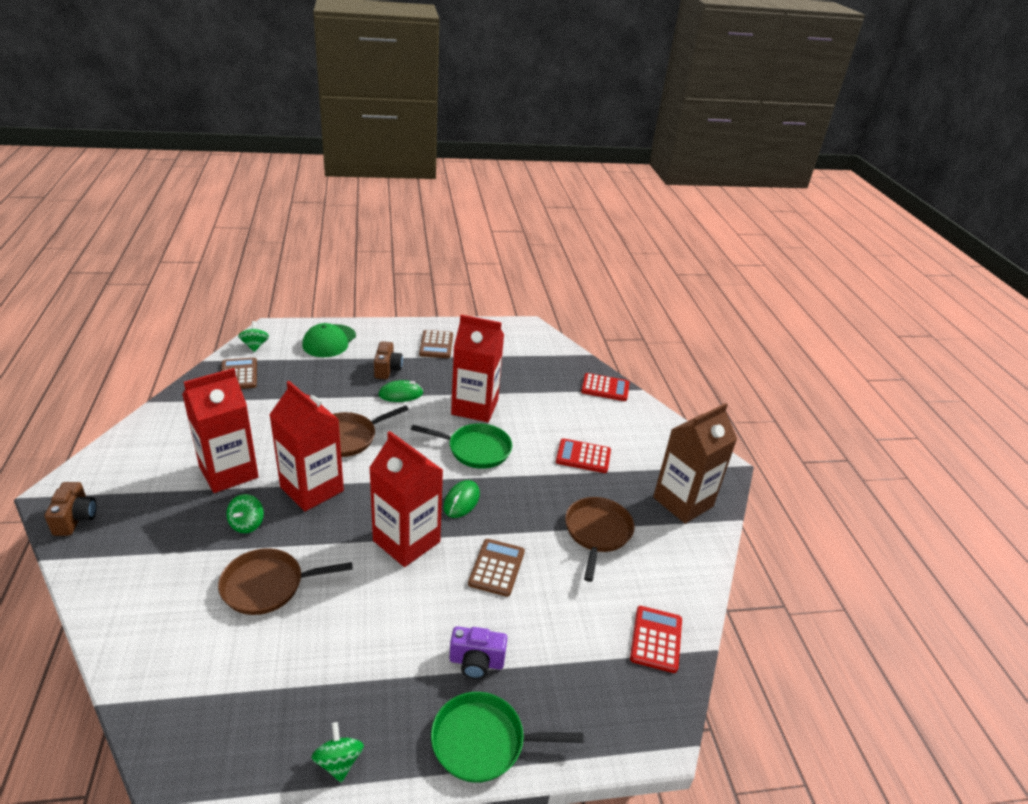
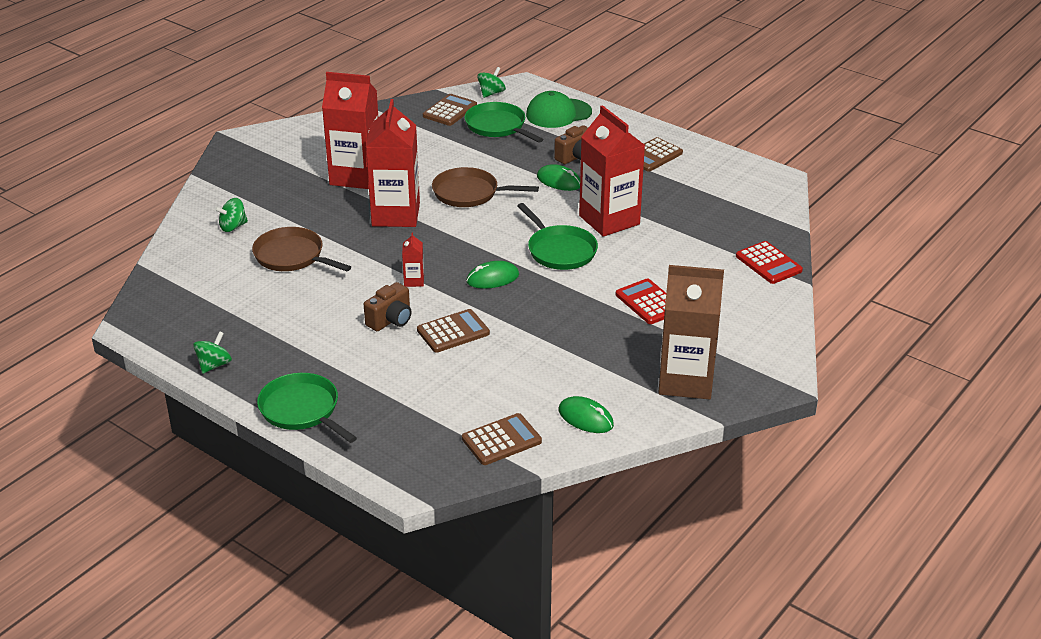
camera: 50 degrees right, 0 degrees up
(75, 519) = (234, 159): brown camera -> brown camera (391, 320)
(247, 524) = (326, 214): green spinning top -> green spinning top (233, 227)
(296, 371) = (497, 126): none -> green pan
(406, 541) = (414, 281): red carton -> red carton, size x0.41
(476, 662) = (357, 372): purple camera -> none
(597, 532) = (569, 356): brown pan -> none
(656, 639) = (501, 440): red calculator -> brown calculator
(674, 576) = (585, 418): none -> green mouse

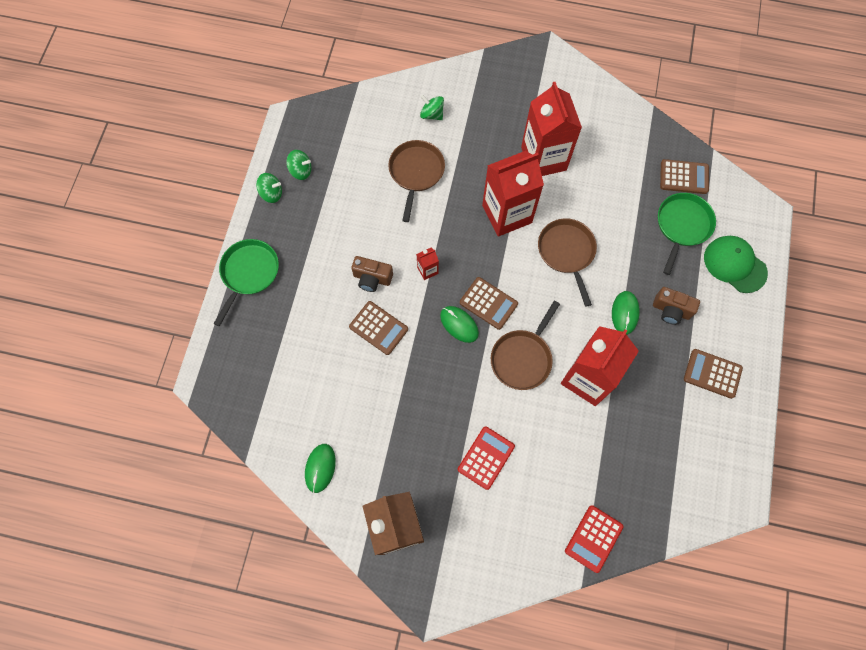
camera: 65 degrees right, 35 degrees up
(491, 93) = (734, 195): green spinning top -> green spinning top (301, 171)
(501, 440) = (271, 419): brown calculator -> brown calculator (488, 303)
(560, 250) = (522, 358): green pan -> brown pan

